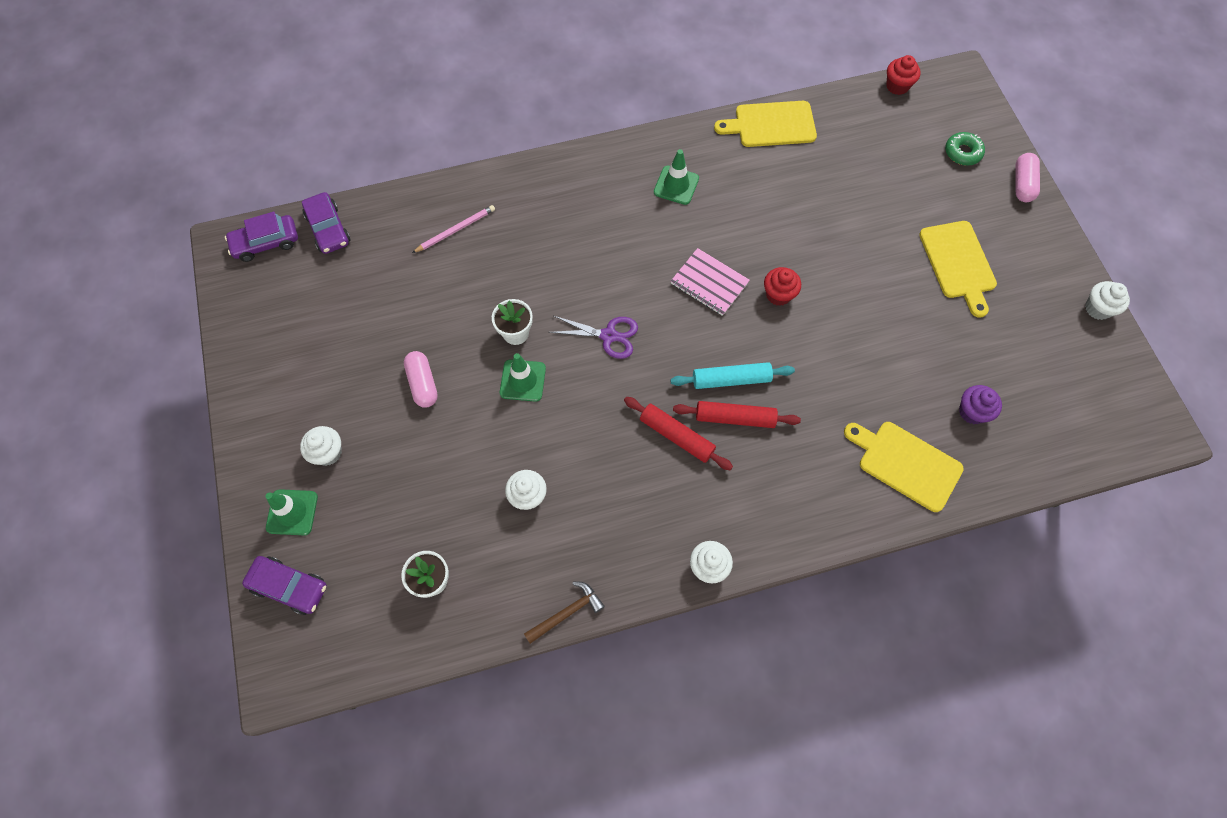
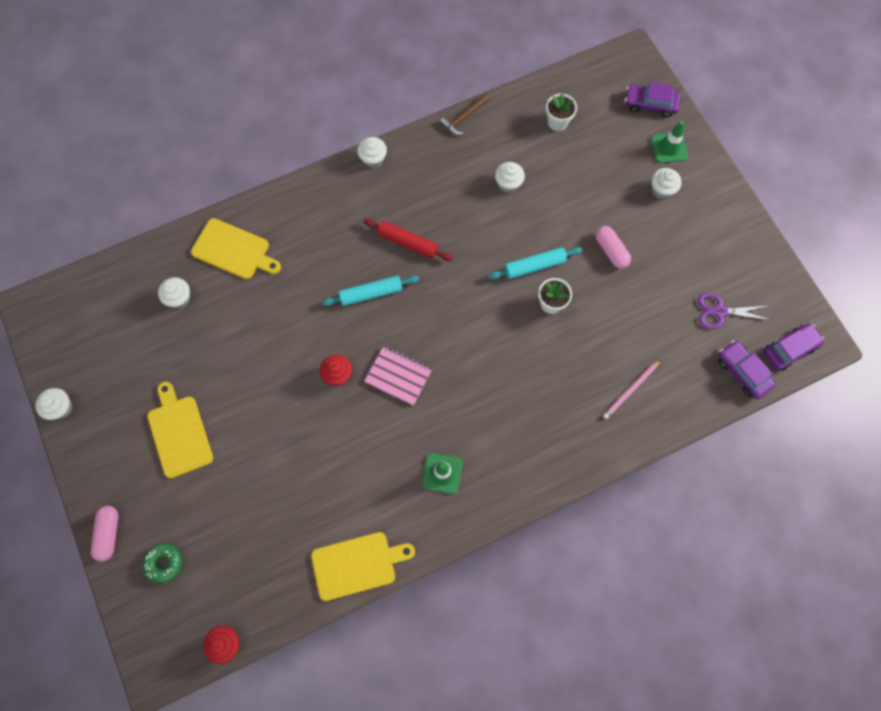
camera: 170 degrees right, 5 degrees up
(523, 380) = (534, 266): green traffic cone -> turquoise rolling pin
(608, 336) = (475, 314): purple scissors -> purple scissors (719, 311)
(735, 418) = (365, 263): red rolling pin -> none
(972, 412) = (179, 298): purple cupcake -> white cupcake

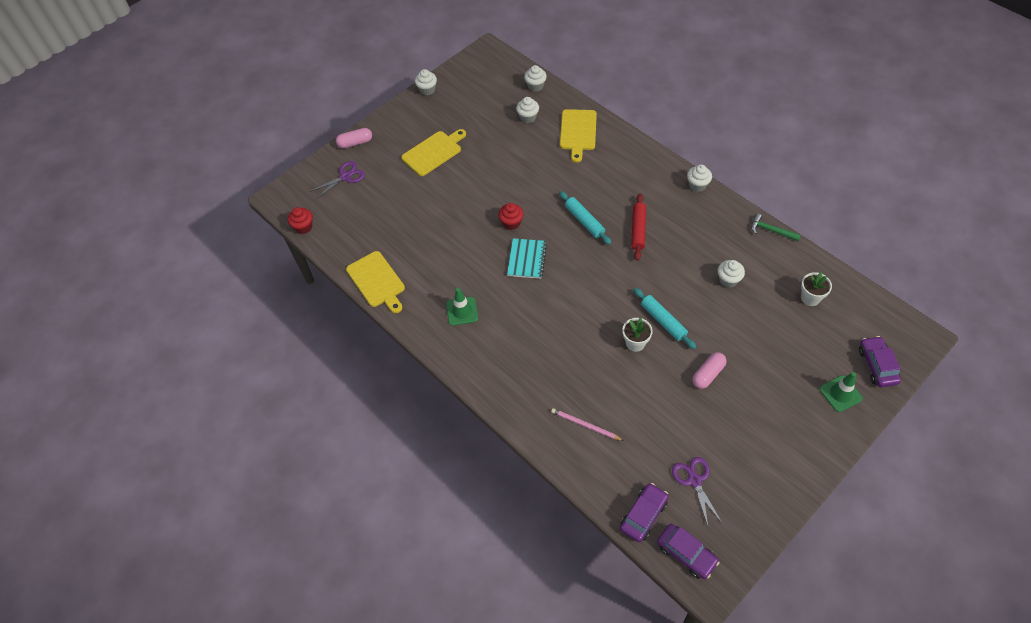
camera: 75 degrees right, 15 degrees down
(164, 563) = (345, 176): green donut -> purple scissors
(398, 375) = (527, 259): pink notebook -> turquoise notebook
(463, 118) = (771, 230): brown hammer -> green hammer
(661, 190) = (792, 399): white cupcake -> white cupcake (535, 86)

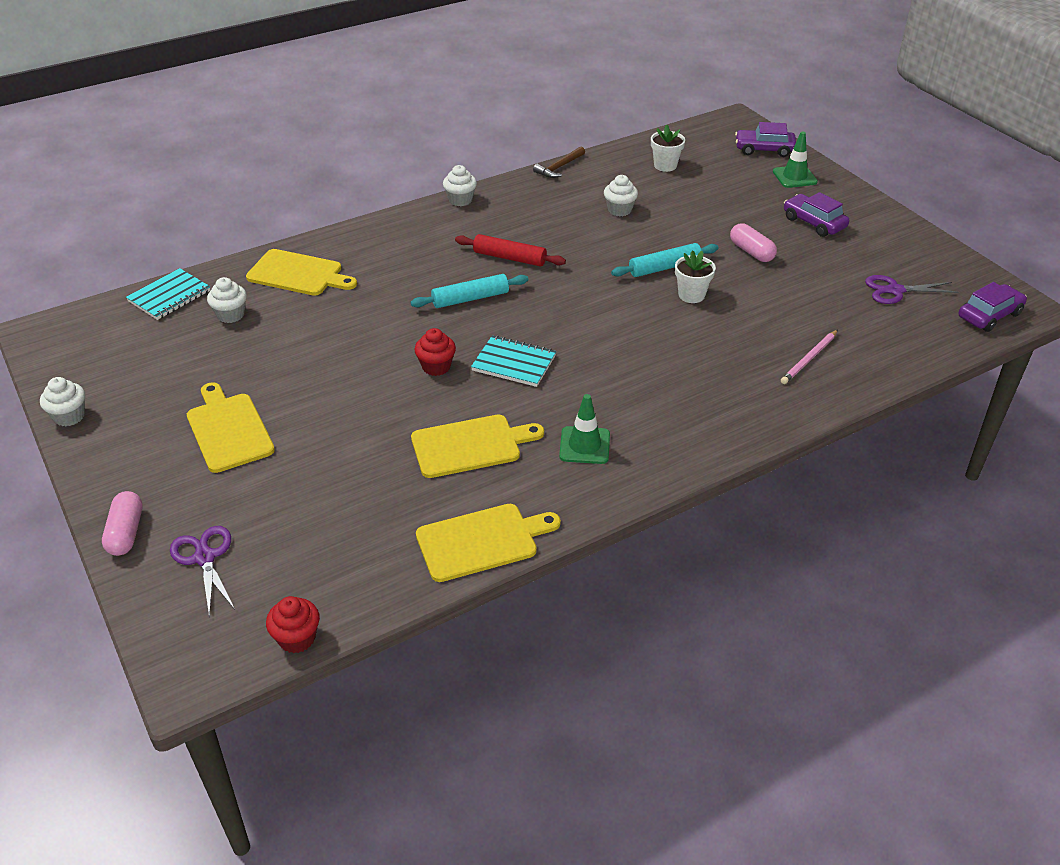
camera: 80 degrees left, 15 degrees down
(448, 257) = (470, 445): none -> yellow cutting board
(535, 86) = (169, 296): white cupcake -> turquoise notebook
(643, 515) = (940, 336): purple car -> purple car (814, 223)
(771, 230) = (559, 167): green hammer -> brown hammer

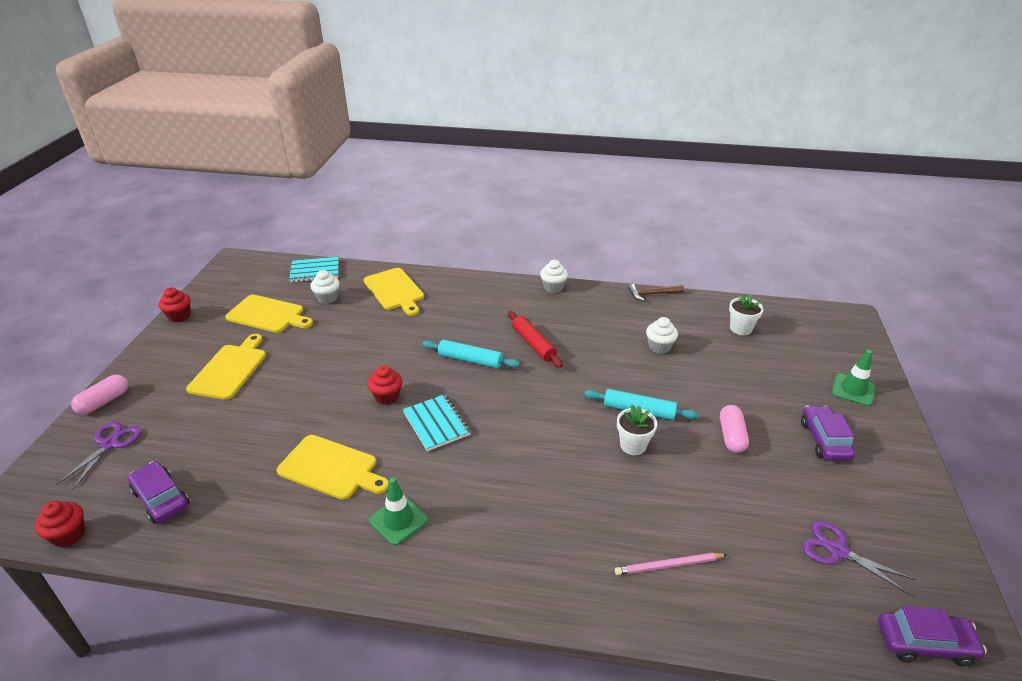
camera: 40 degrees right, 5 degrees down
(69, 416) = (179, 316): white cupcake -> red cupcake
(481, 541) = (242, 547): yellow cutting board -> yellow cutting board (268, 315)
(764, 149) = (850, 353): purple car -> purple car (161, 499)

